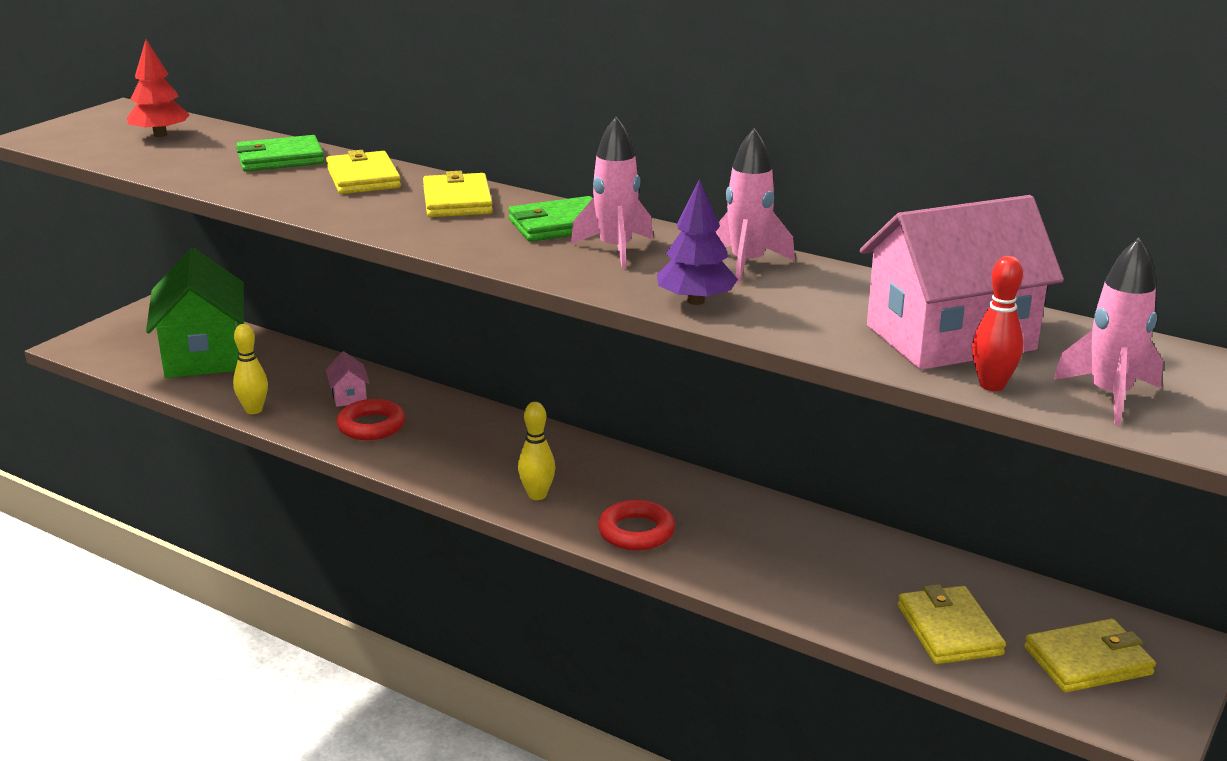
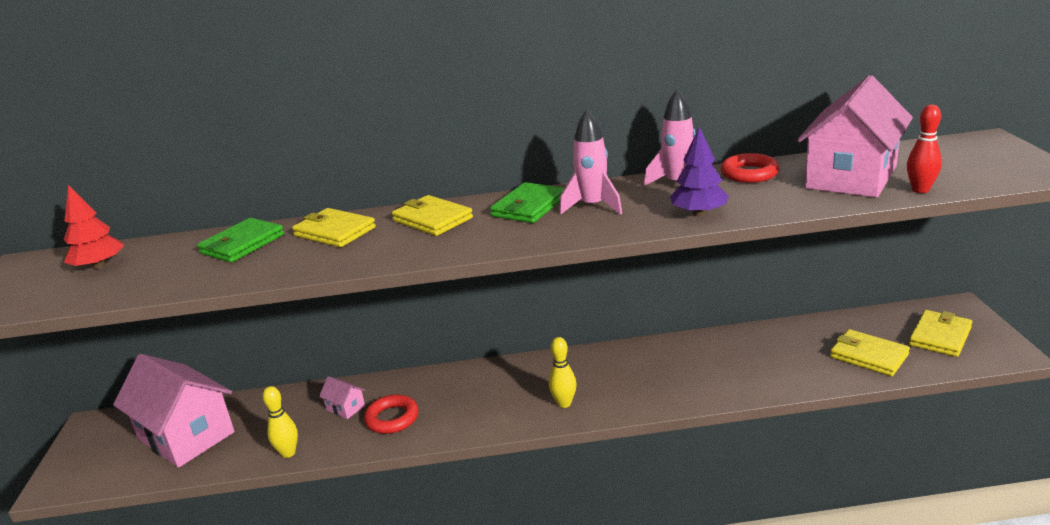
camera: 35 degrees left, 0 degrees up
(203, 354) = (186, 435): green house -> pink house
(636, 532) = (651, 393): red ring -> red ring (749, 173)
(1109, 396) = (971, 172): pink rocket -> none

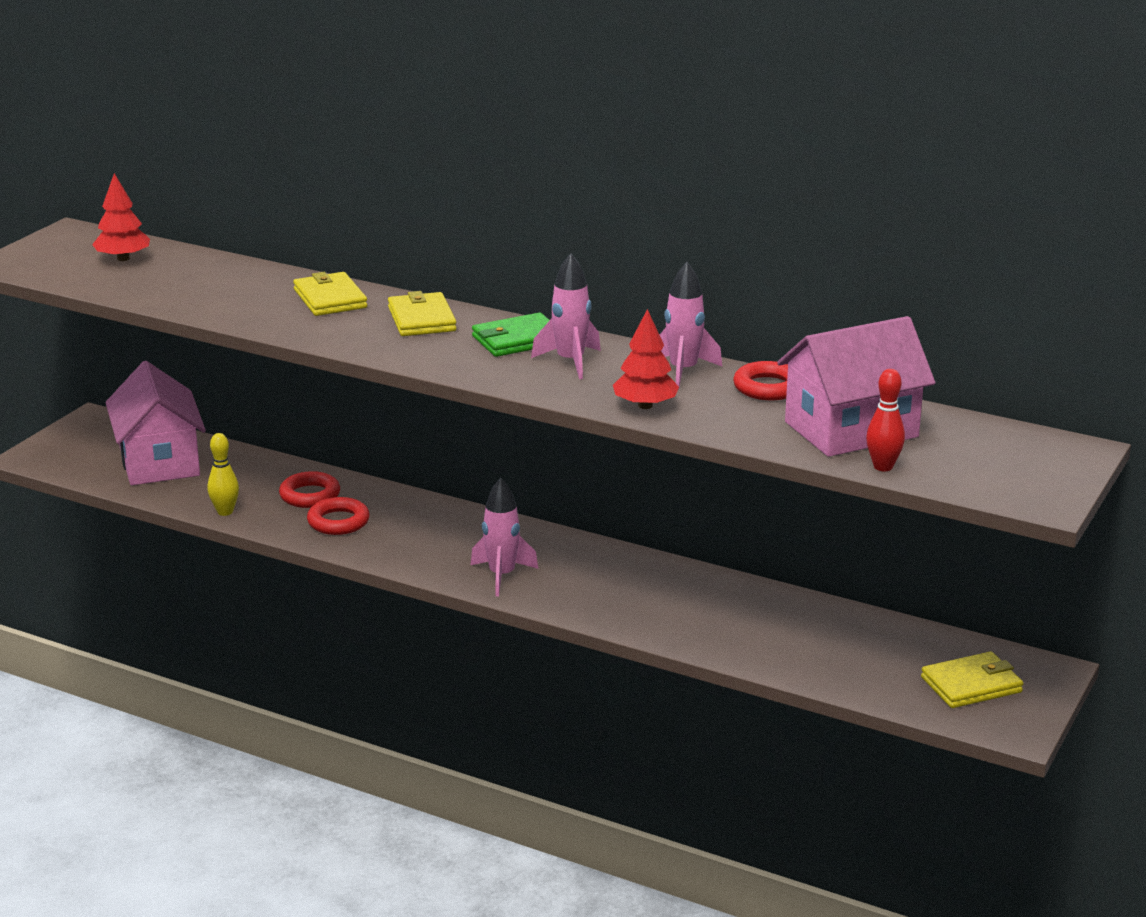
camera: 30 degrees right, 0 degrees up
(242, 244) = (246, 281): green wallet -> none
(345, 408) = (310, 495): pink house -> red ring
(564, 403) = (502, 576): yellow bowling pin -> pink rocket
(699, 213) = (645, 406): purple tree -> red tree
(868, 356) = (860, 667): yellow wallet -> none

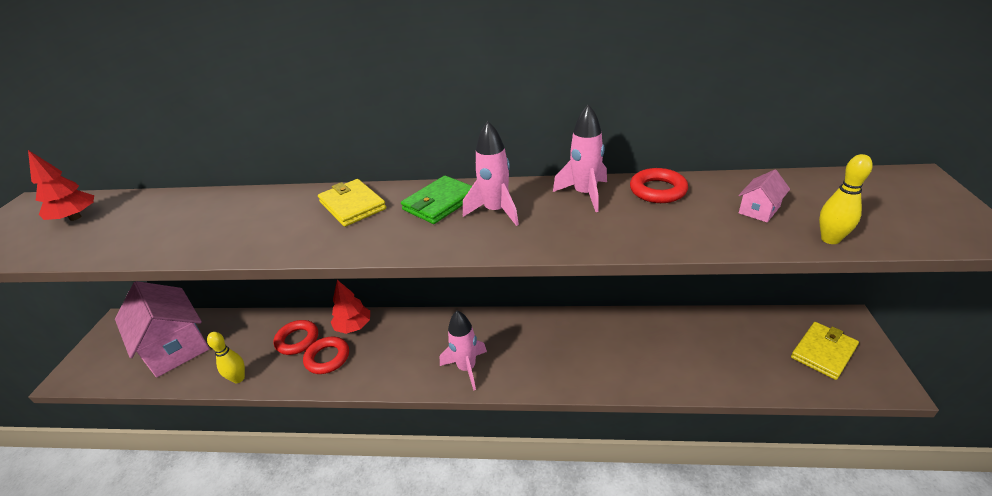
camera: 20 degrees left, 10 degrees up
(330, 299) = (268, 207): yellow wallet -> none
(645, 406) = (590, 236): red tree -> red tree (353, 326)
(851, 429) = (759, 210): pink house -> pink house, size x0.40
(883, 467) = (830, 239): red bowling pin -> yellow bowling pin

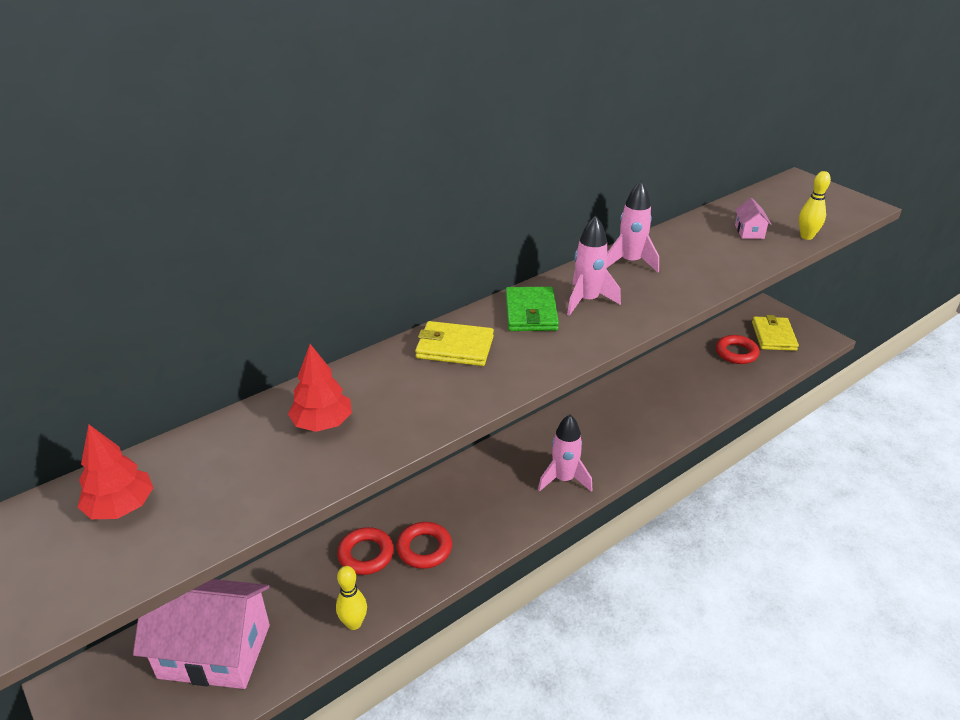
camera: 45 degrees left, 0 degrees up
(353, 326) = (409, 509): red tree -> red tree (322, 423)
(657, 190) = (673, 241): red ring -> red ring (736, 353)

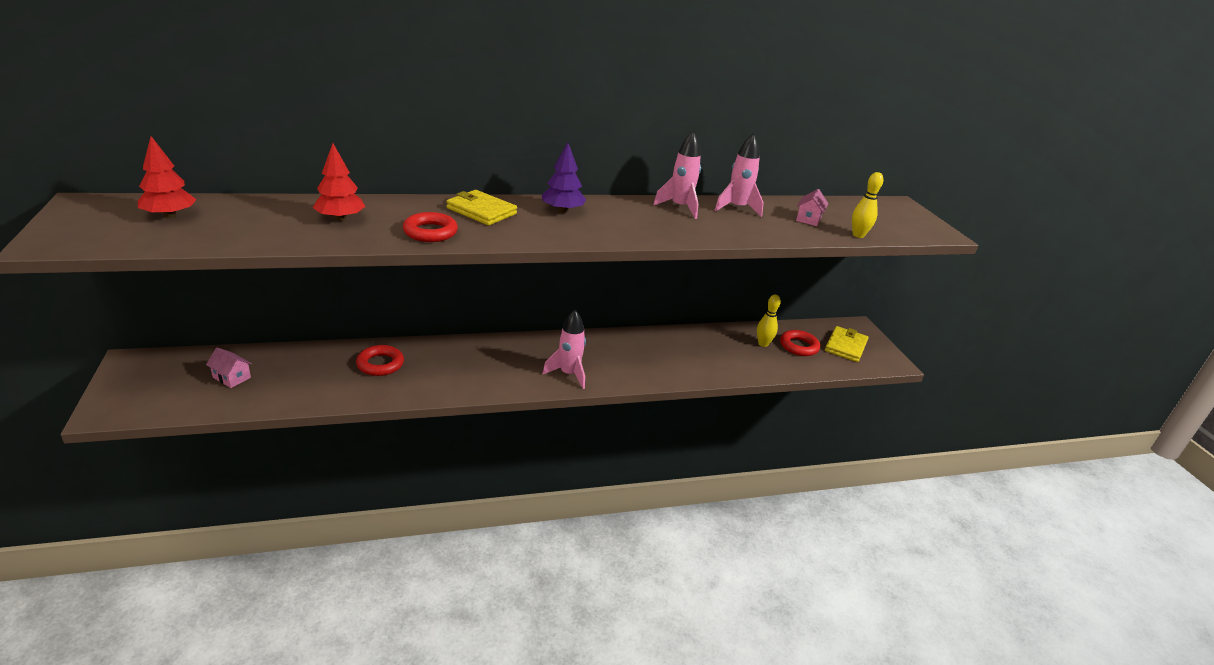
camera: 20 degrees right, 5 degrees down
(214, 651) = (232, 377): pink house -> pink house, size x0.40
(354, 623) = (333, 398): yellow bowling pin -> yellow bowling pin (763, 344)
(424, 548) = (423, 376): red ring -> red ring (430, 232)
(531, 313) = (562, 211): green wallet -> purple tree
(587, 300) = (615, 217): pink rocket -> pink rocket (737, 208)

